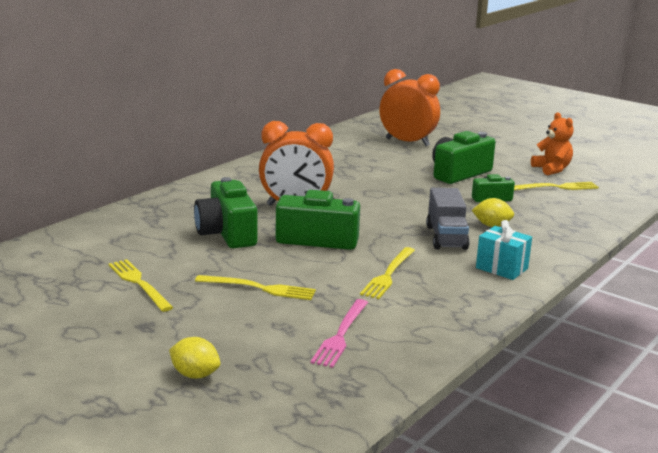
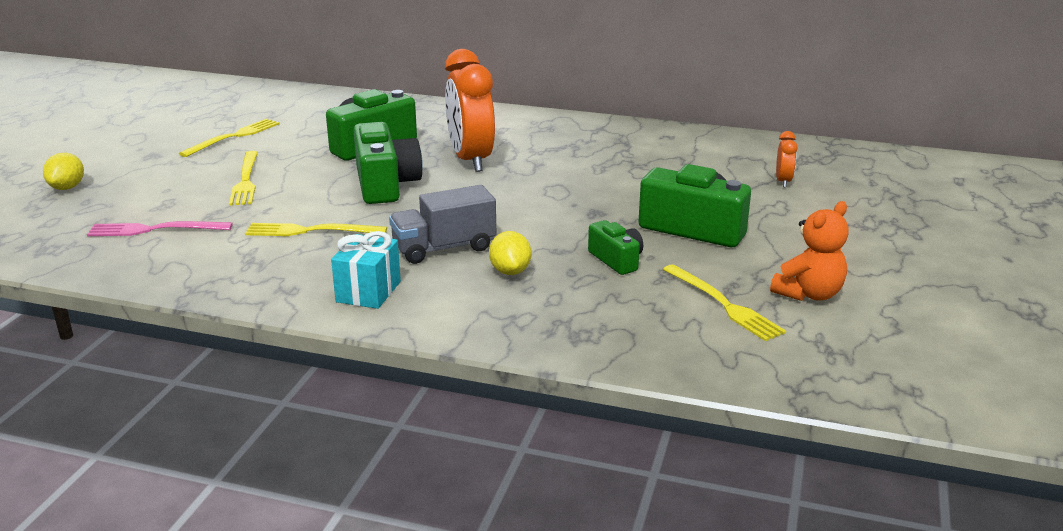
camera: 70 degrees right, 5 degrees up
(407, 142) = (783, 181): orange clock -> orange clock, size x0.44

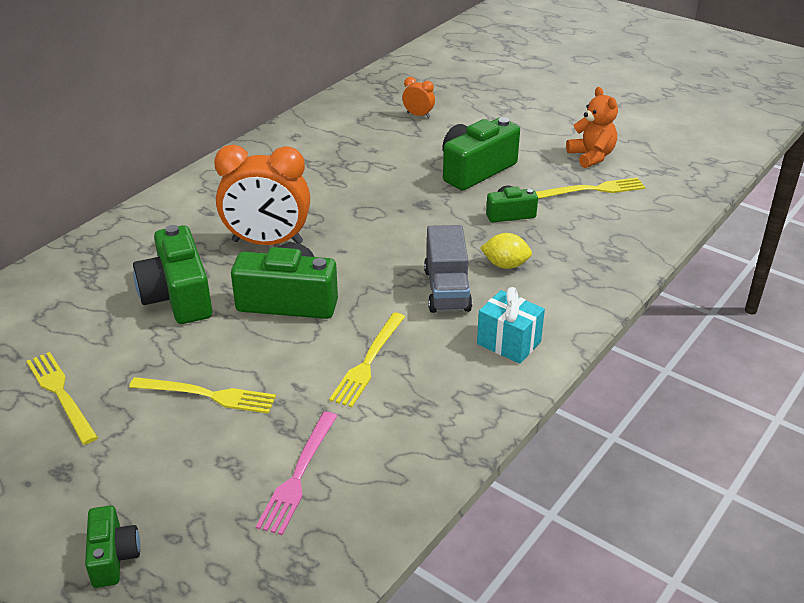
camera: 70 degrees left, 10 degrees up
(67, 187) = (113, 557): yellow lemon -> green camera

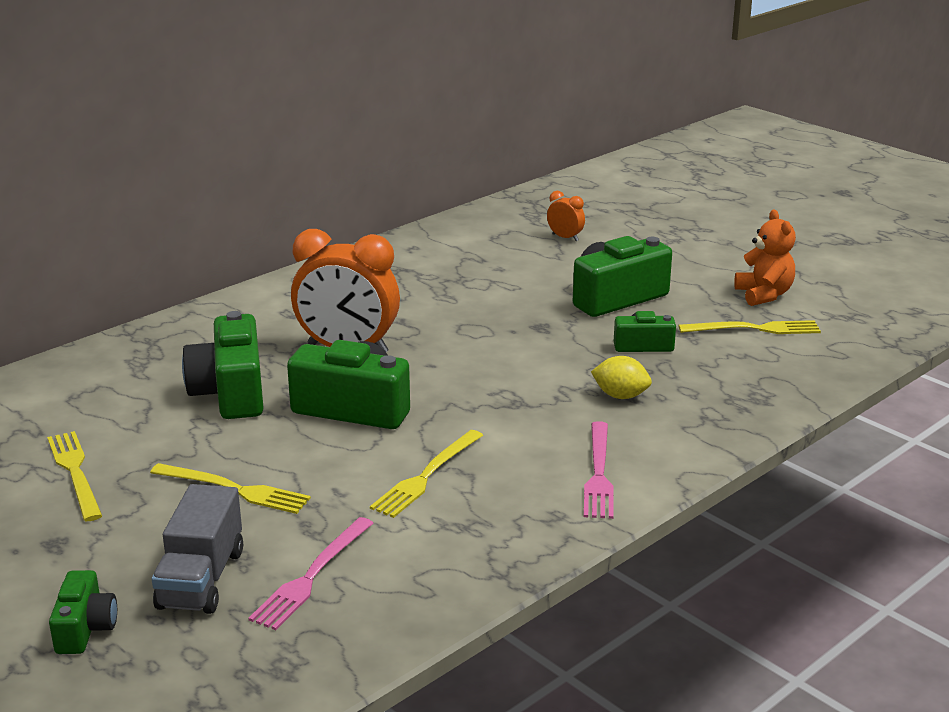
camera: 10 degrees right, 10 degrees down
(447, 290) = (542, 414): grey truck -> grey truck (201, 579)
(508, 343) = (598, 473): turquoise gift -> pink fork

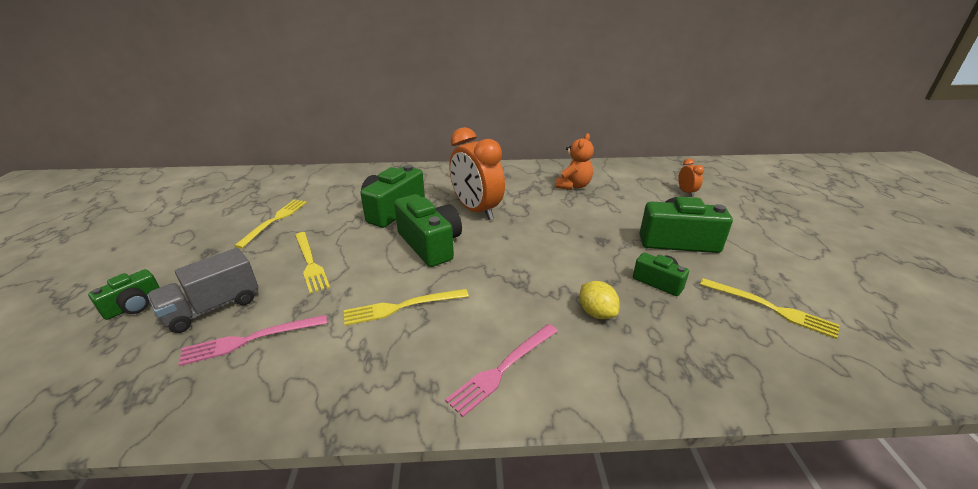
camera: 40 degrees right, 5 degrees up
(764, 295) = (807, 283): orange teddy bear -> orange teddy bear (573, 186)

